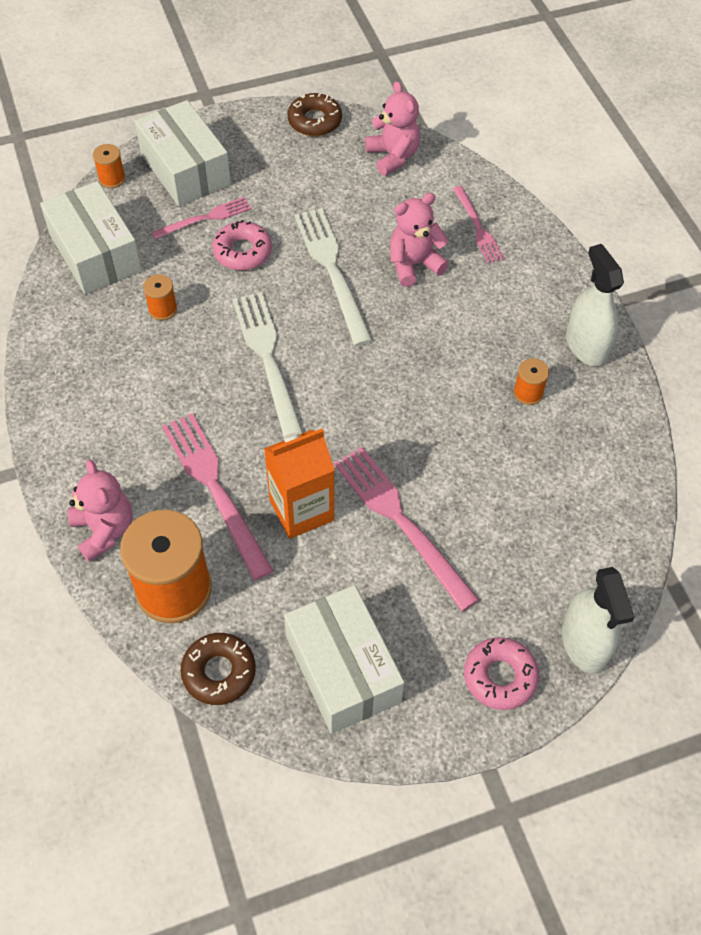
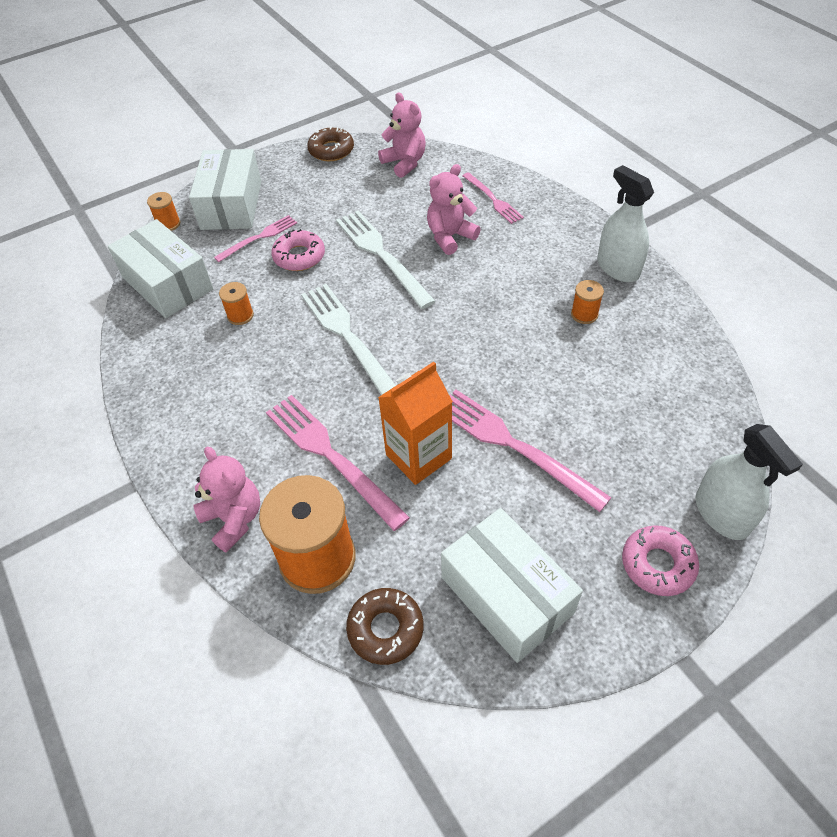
camera: 10 degrees left, 5 degrees down
(185, 169) = (231, 205): white box -> white box turned 45 degrees clockwise

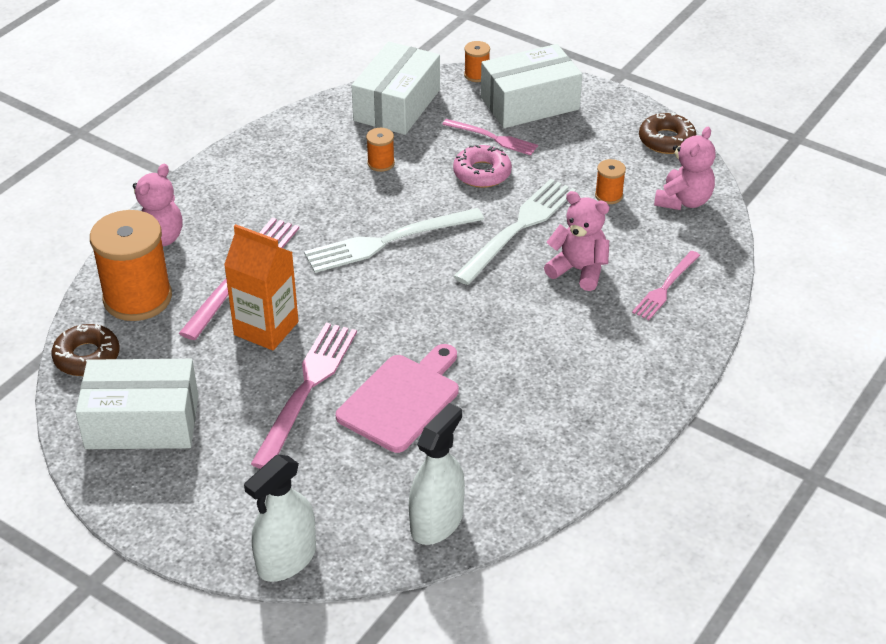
camera: 65 degrees right, 10 degrees down
(349, 338) = (389, 241): white fork -> white fork turned 150 degrees counterclockwise
(506, 595) = (142, 422): white box -> white box turned 60 degrees clockwise
(552, 382) = (401, 399): none -> pink cutting board
(584, 314) = (515, 404): orange spool -> orange spool (608, 195)
(618, 268) = (609, 418): white spray bottle -> white spray bottle (436, 522)
(657, 564) = (209, 519): pink donut -> none

